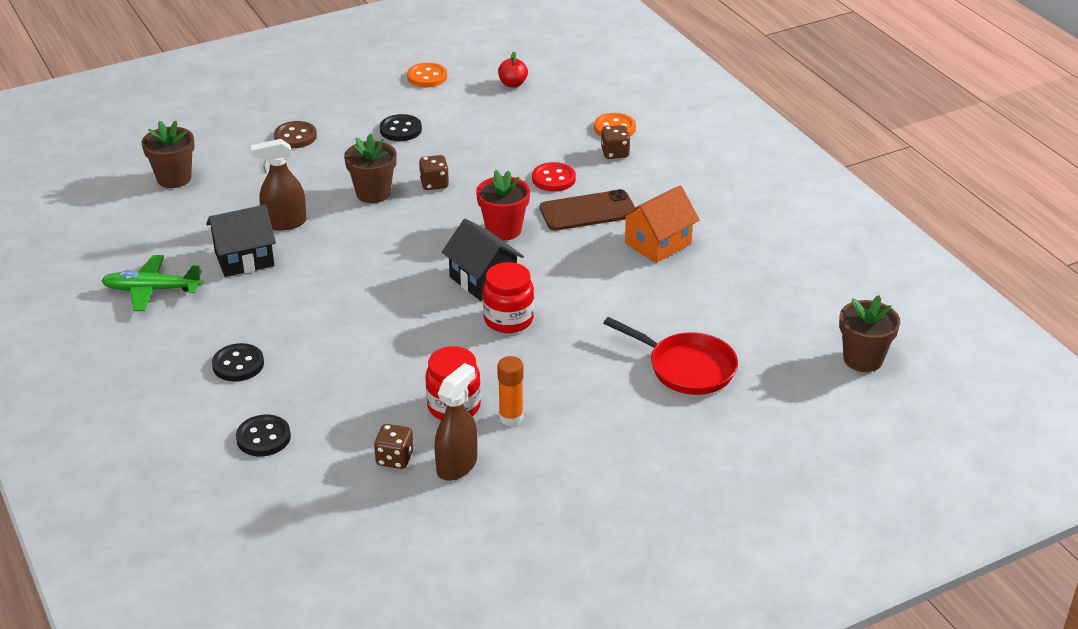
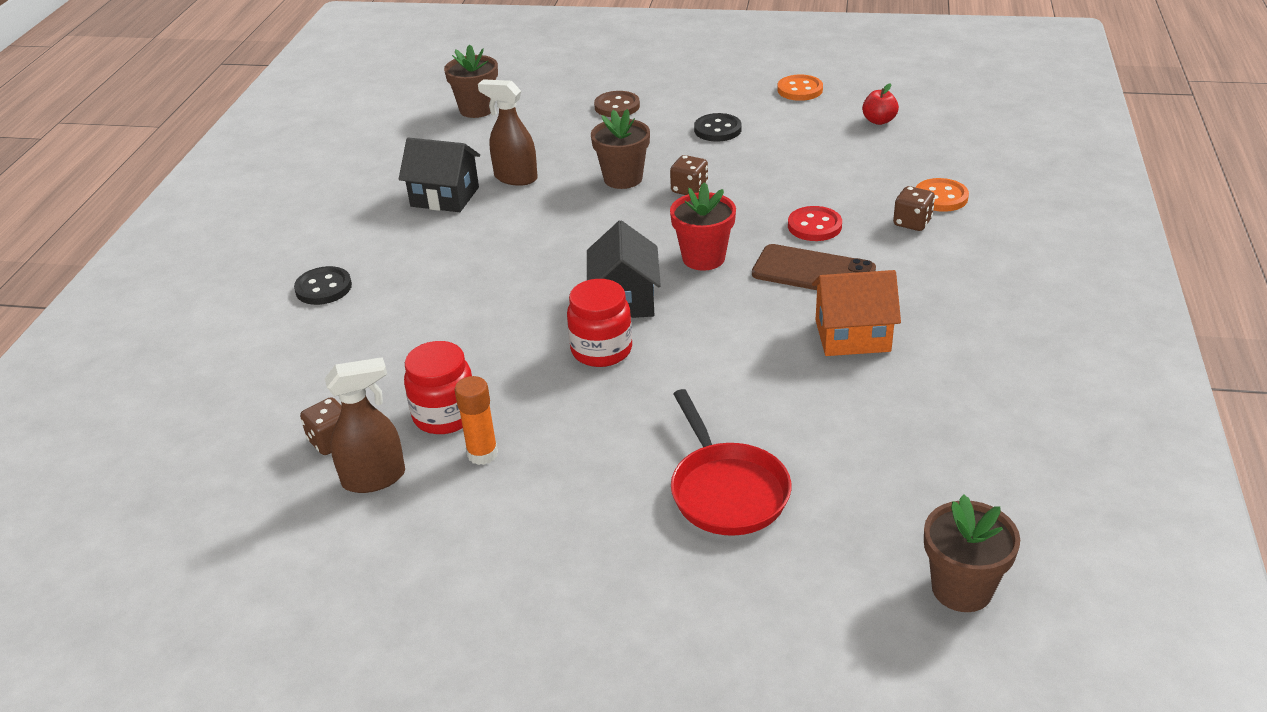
camera: 40 degrees right, 0 degrees up
(152, 290) = (344, 195): green plane -> none
(263, 437) = (258, 364): black button -> none

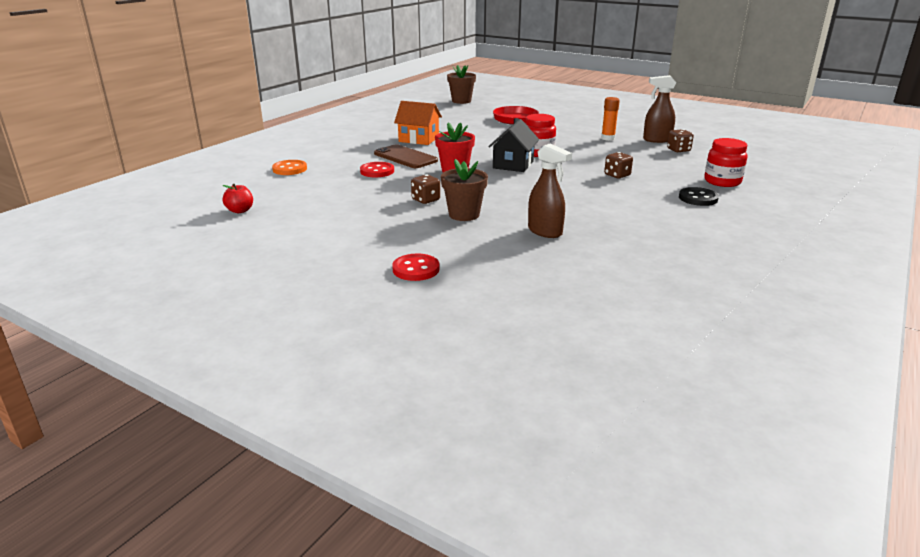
camera: 160 degrees left, 10 degrees down
(445, 197) = (607, 230): black house -> none
(445, 415) = (623, 148): red jar -> red jar (722, 181)
(477, 109) = (556, 301): brown flower pot -> none
(617, 106) = (416, 269): brown button -> red button
(717, 130) = (358, 230): black button -> none
(800, 90) = (248, 245): orange button -> none
(912, 223) = (325, 163): brown dice -> brown dice (617, 175)

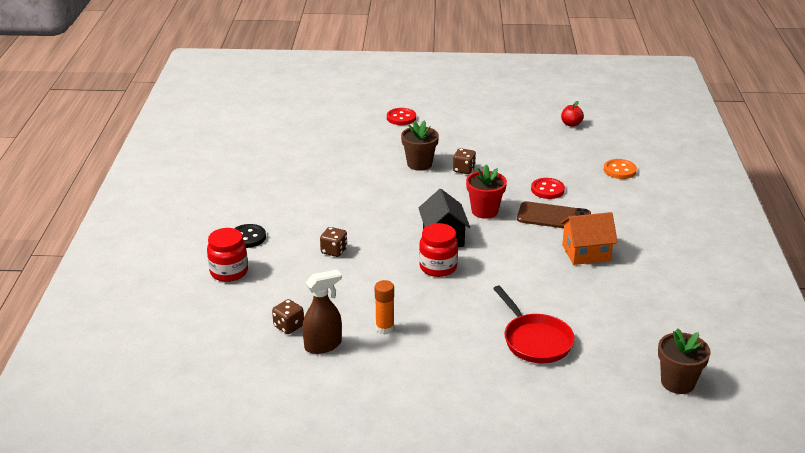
camera: 150 degrees right, 5 degrees up
(545, 232) = (349, 165): brown spray bottle -> none

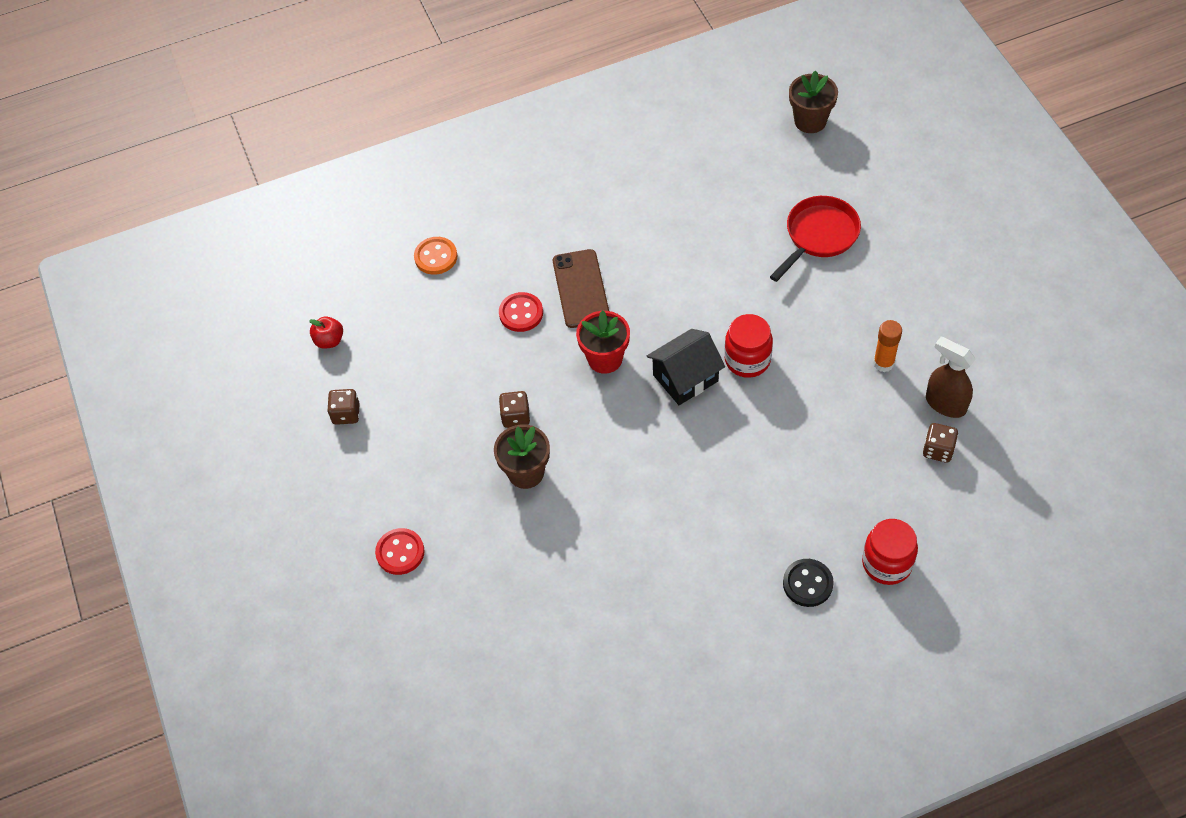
camera: 110 degrees left, 25 degrees up
(334, 251) = (778, 475): brown dice -> brown dice (346, 414)
(586, 253) = (639, 239): orange house -> none

